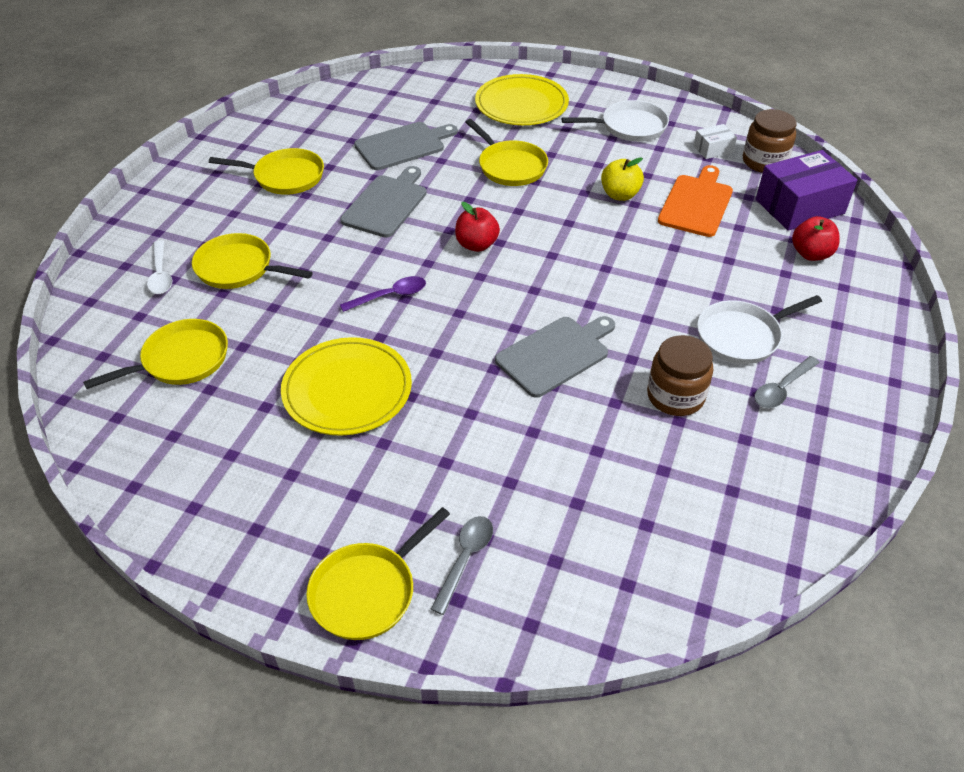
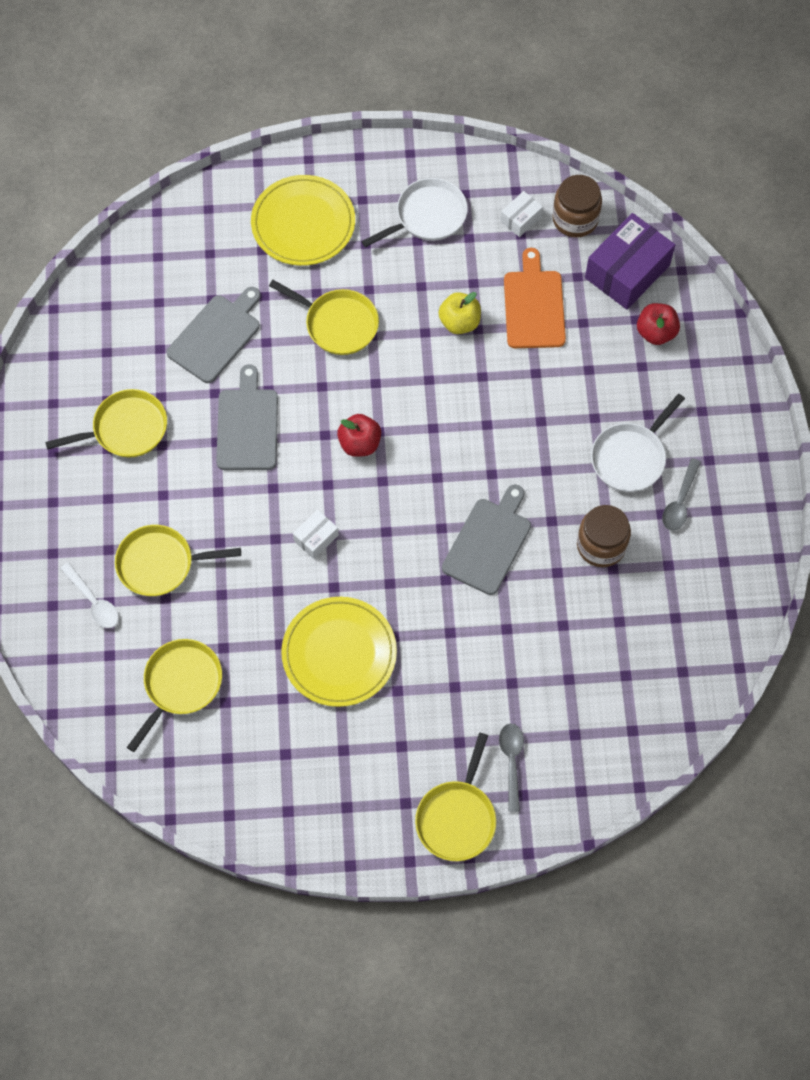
camera: 25 degrees left, 20 degrees up
(390, 296) = (316, 538): purple spoon -> white box

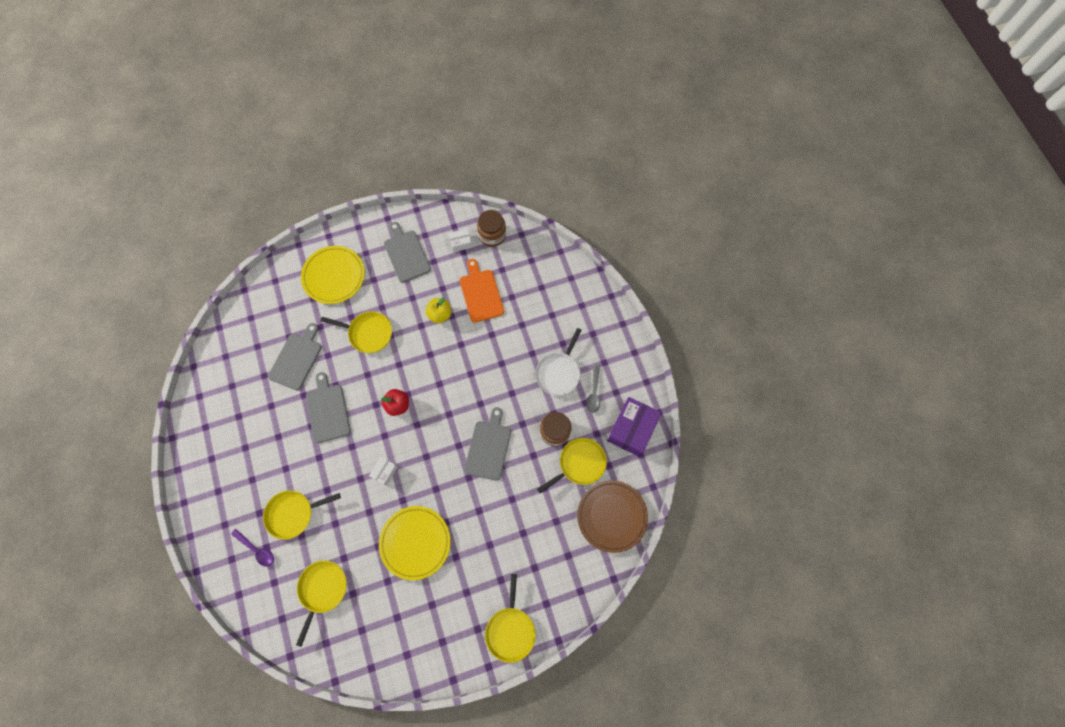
camera: 15 degrees left, 5 degrees up
(93, 601) = (256, 549): white spoon -> purple spoon
(126, 429) = (253, 432): yellow pan -> yellow pan (579, 464)
(427, 216) = (406, 254): white pan -> grey cutting board
(511, 762) = (534, 584): grey spoon -> none
(520, 219) = (461, 243): white box -> white box turned 45 degrees clockwise
(627, 271) = (529, 260): purple box -> purple box (632, 429)
(656, 332) = (555, 292): red apple -> none
(660, 694) = (612, 516): none -> brown plate

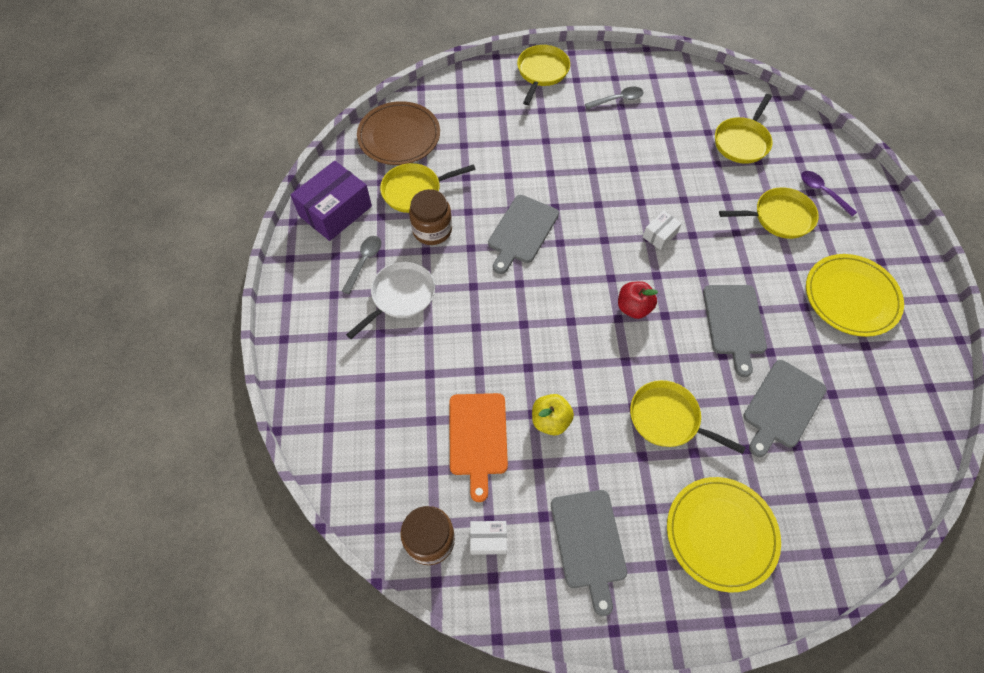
camera: 165 degrees left, 10 degrees down
(415, 542) = (631, 160): yellow plate -> yellow plate (851, 297)
(435, 612) = (618, 99): none -> grey spoon

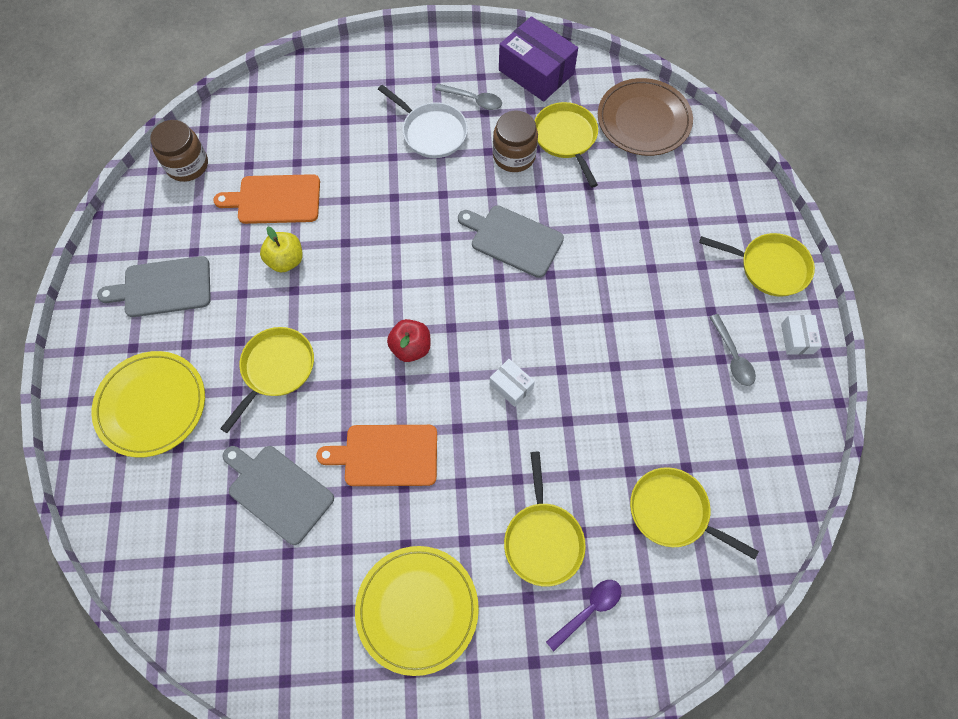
camera: 90 degrees right, 5 degrees up
(488, 539) = (180, 208): white box -> white box (797, 338)
(734, 323) = (386, 455): grey cutting board -> orange cutting board

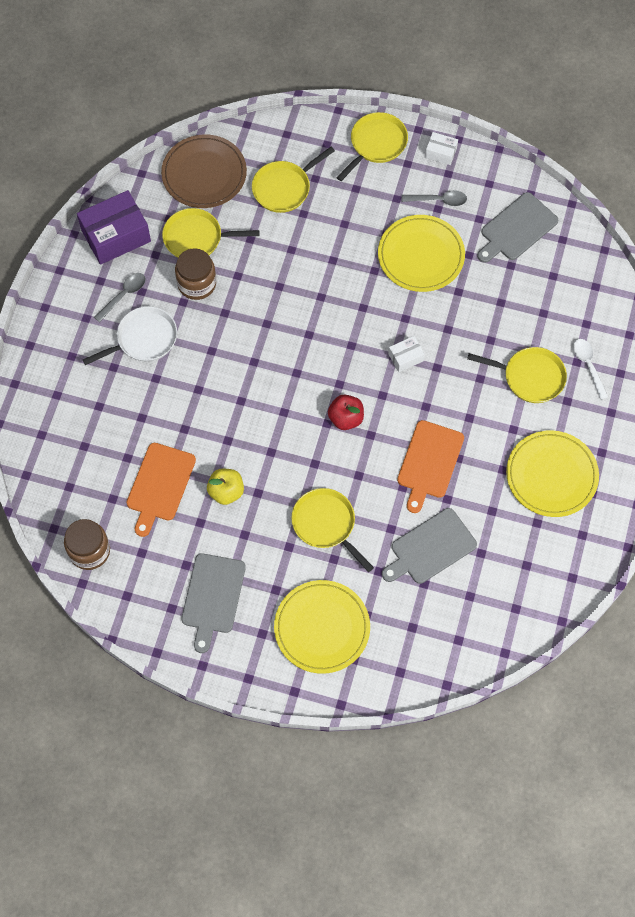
camera: 70 degrees left, 0 degrees up
(513, 240) = (278, 312): grey cutting board -> grey cutting board (516, 229)
(588, 610) = (588, 366): purple spoon -> white spoon
(650, 360) = (421, 255): none -> yellow plate
(673, 512) = (539, 287): yellow pan -> yellow pan (284, 188)

